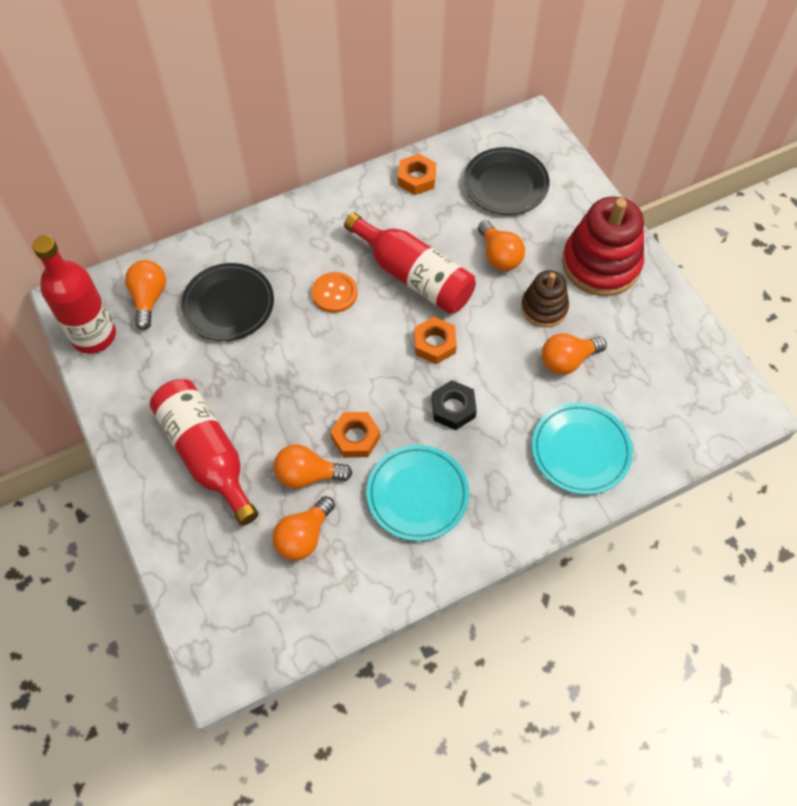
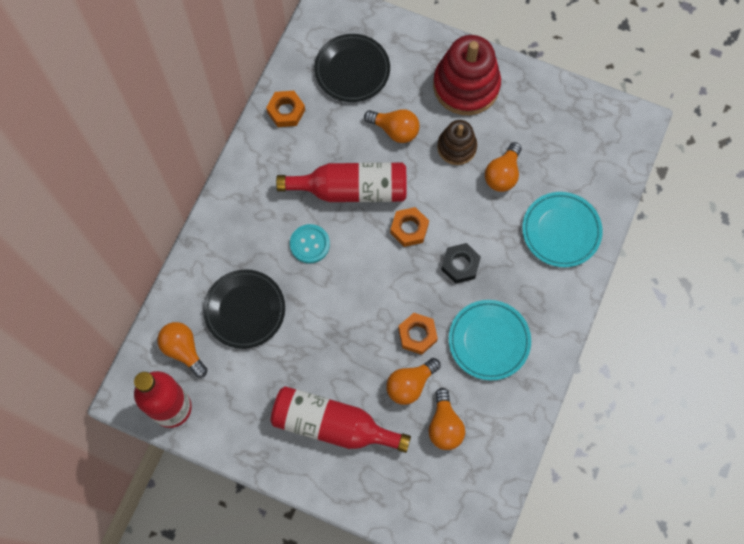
camera: 40 degrees left, 10 degrees up
(334, 293) = (309, 244): orange button -> turquoise button

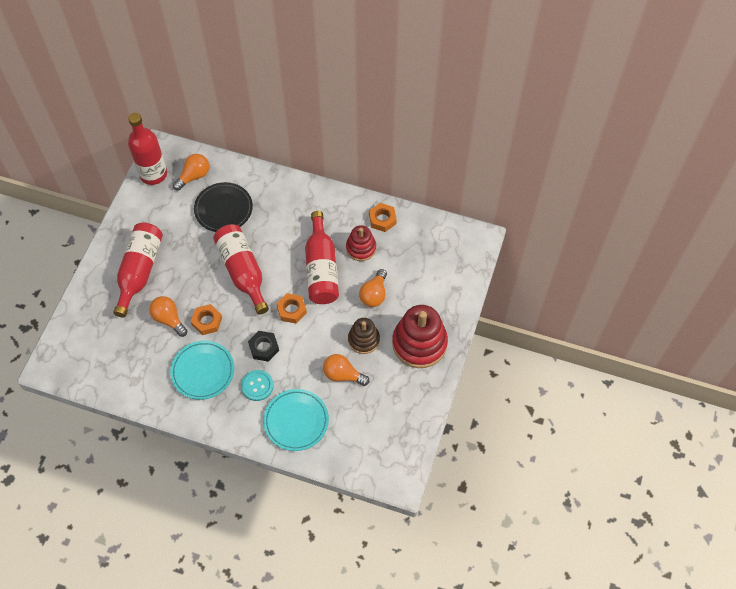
camera: 85 degrees right, 10 degrees down
(309, 244) = (275, 245): turquoise button -> turquoise button (257, 386)
(326, 140) = (361, 248): none -> red stacking toy
(346, 287) = (243, 271): none -> red bottle
(352, 70) = (423, 261): black plate -> none
(444, 425) = (137, 344): orange light bulb -> none

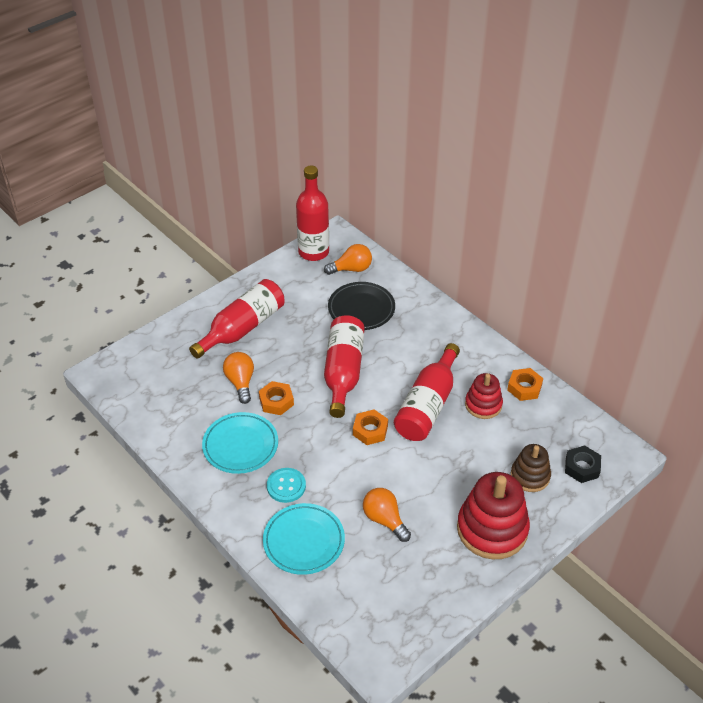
camera: 30 degrees right, 15 degrees down
(264, 348) = (317, 453): black nut -> black nut (582, 467)
(363, 339) = (430, 495): brown stacking toy -> brown stacking toy (530, 476)
(374, 294) = (470, 456): orange light bulb -> none

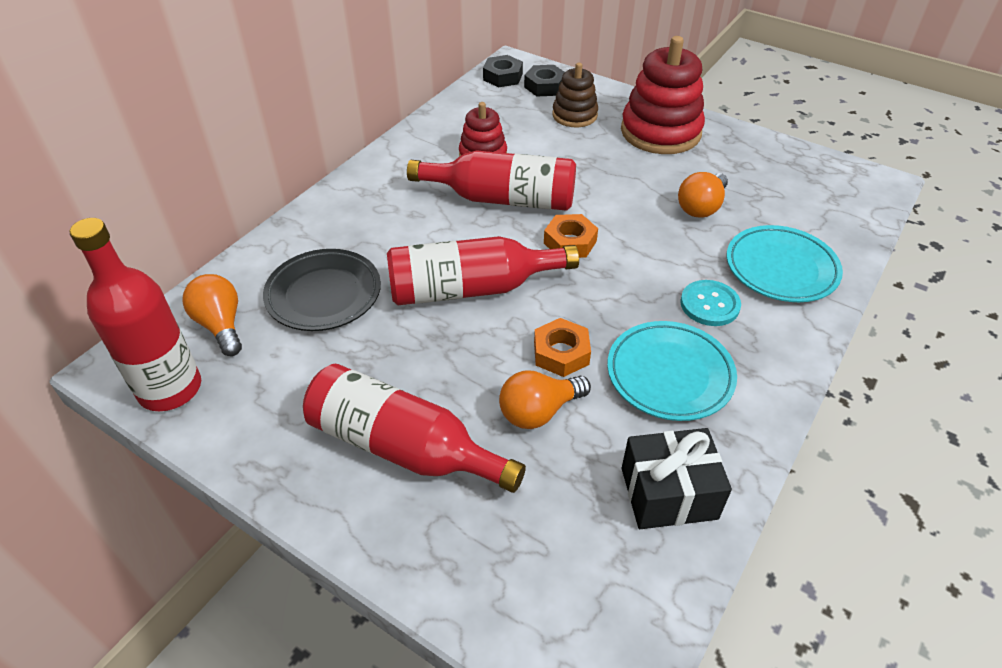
camera: 105 degrees left, 0 degrees up
(170, 420) = (668, 493): none -> black gift
(524, 387) = (442, 130): orange nut -> none
(602, 441) = (503, 77): none -> black nut

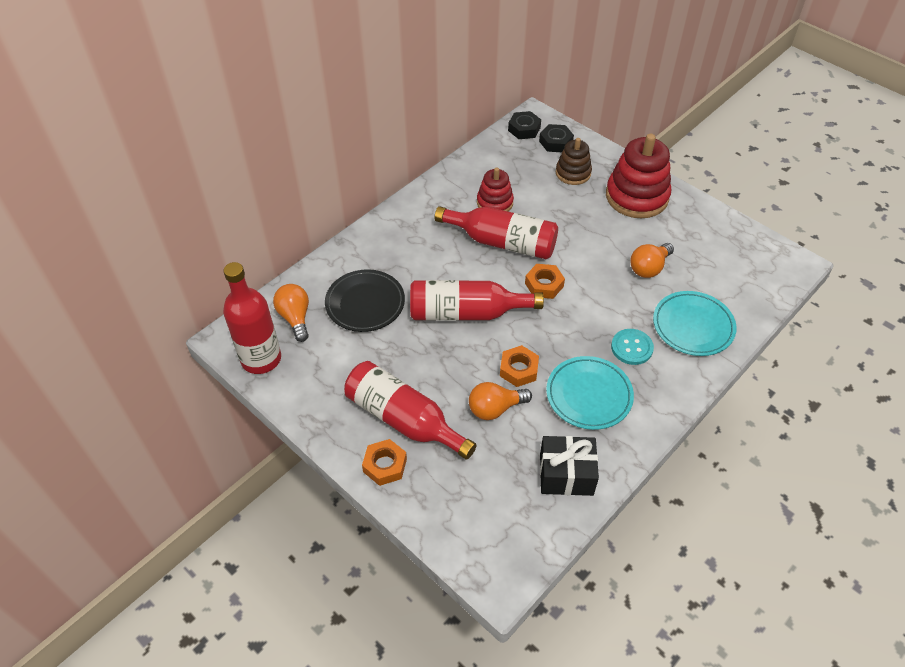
camera: 10 degrees right, 5 degrees up
(383, 523) = (385, 465): none -> orange nut

